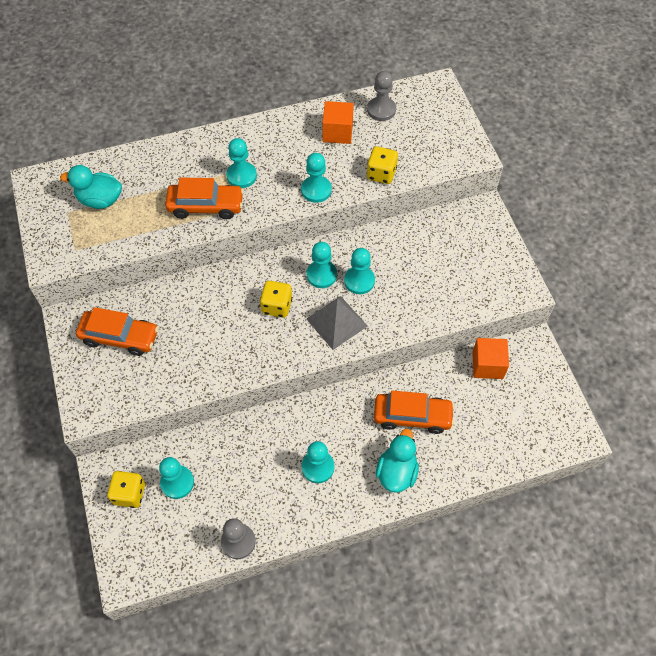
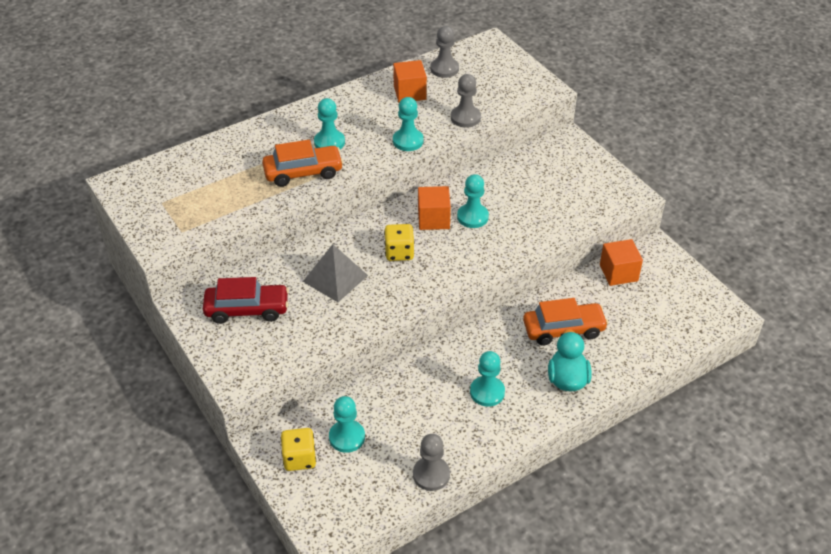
camera: 15 degrees left, 15 degrees down
(100, 200) = (192, 186): turquoise duck -> none
(120, 337) = (247, 309): orange car -> red car
(321, 275) = (433, 219): turquoise pawn -> orange cube
(337, 322) = (464, 254): grey pyramid -> grey pyramid (335, 278)
(381, 174) = (465, 118): yellow dice -> grey pawn

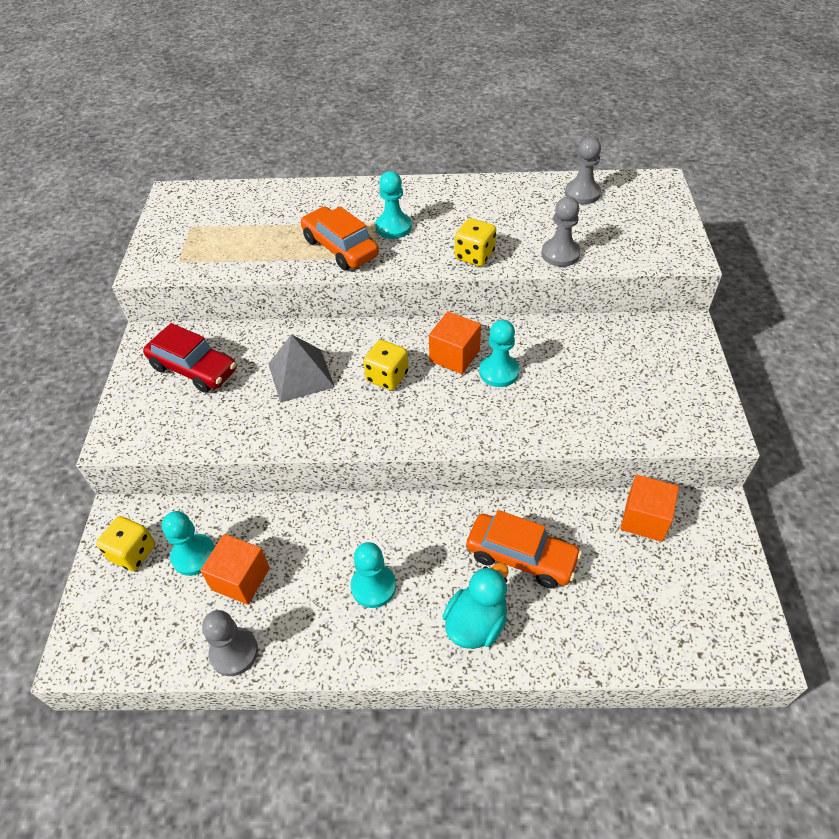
camera: 35 degrees right, 5 degrees up
(303, 172) = (340, 248): orange car -> orange car turned 150 degrees counterclockwise
(408, 141) = (474, 256): turquoise pawn -> yellow dice
(409, 93) = (522, 206): orange cube -> orange cube (241, 579)

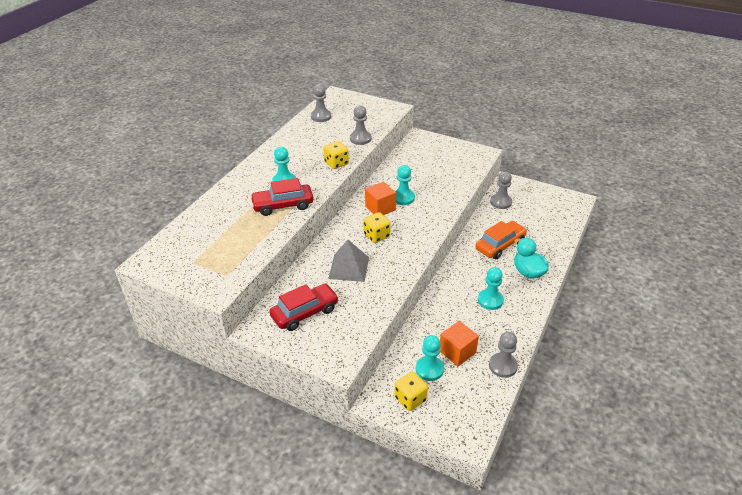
camera: 65 degrees left, 10 degrees down
(340, 248) = (283, 205): orange car -> red car
(644, 519) = (501, 202): orange cube -> grey pawn

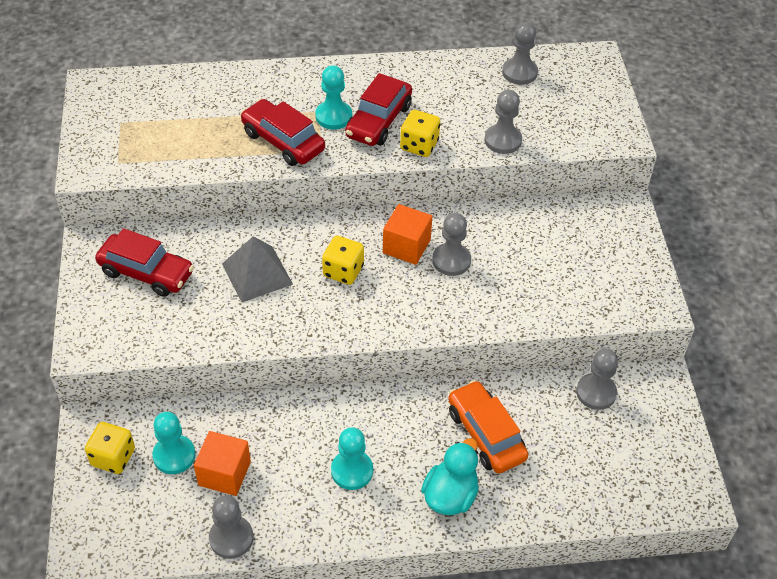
camera: 55 degrees right, 10 degrees up
(305, 169) = (379, 121): none -> red car
(403, 198) = (451, 260): turquoise pawn -> grey pawn
(500, 245) = (485, 434): orange car -> orange car turned 135 degrees counterclockwise

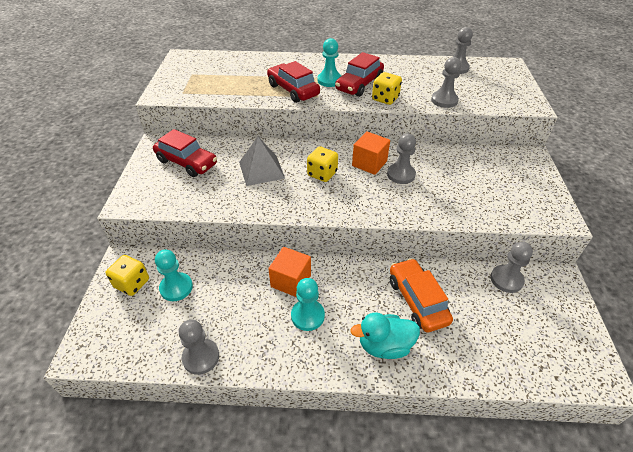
camera: 10 degrees right, 5 degrees down
(224, 473) = (209, 305): orange cube -> orange cube (291, 281)
(450, 495) = (384, 345): turquoise duck -> turquoise duck turned 135 degrees counterclockwise

